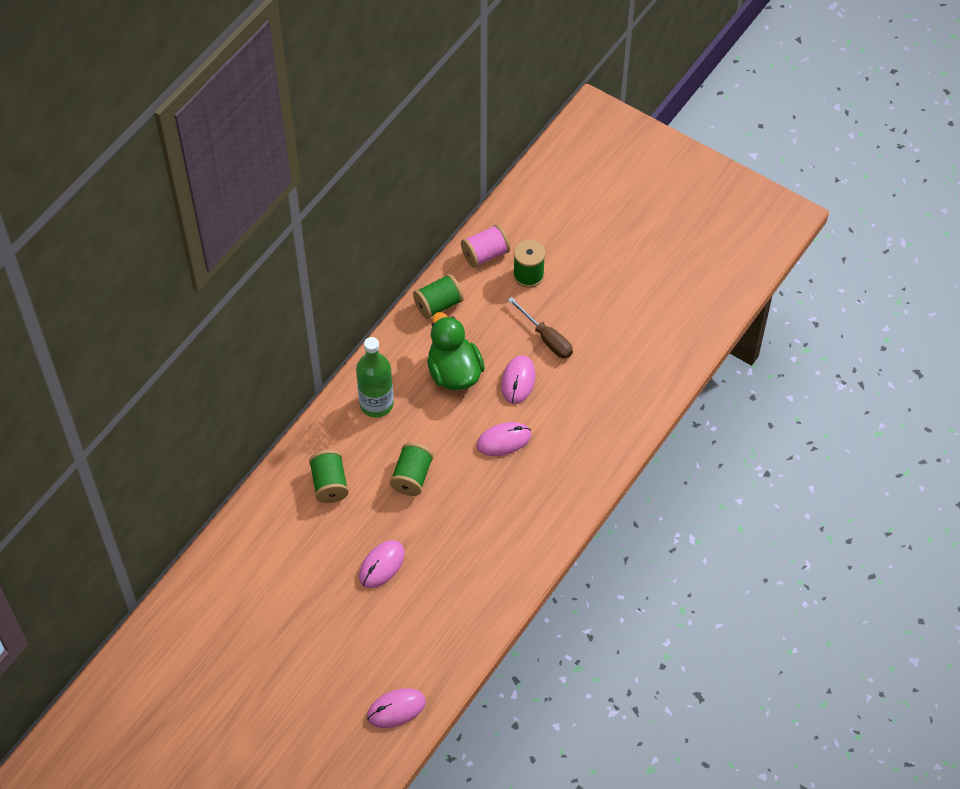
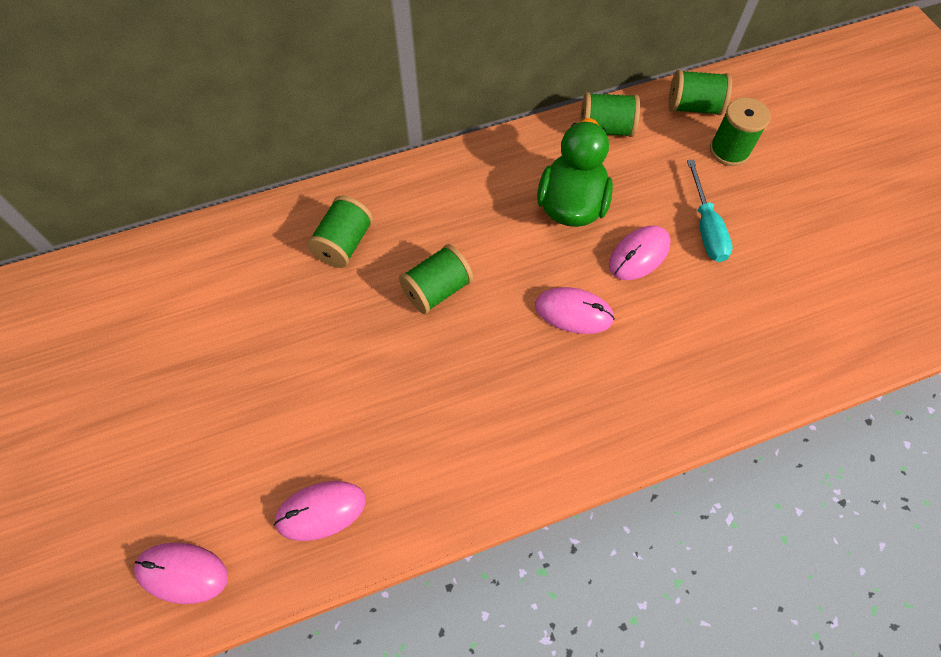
camera: 35 degrees right, 5 degrees up
(376, 404) = (462, 190): green bottle -> none
(381, 565) = (321, 370): pink mouse -> pink mouse (321, 511)
(485, 254) = (693, 107): pink spool -> green spool
(546, 338) = (705, 227): brown screwdriver -> turquoise screwdriver

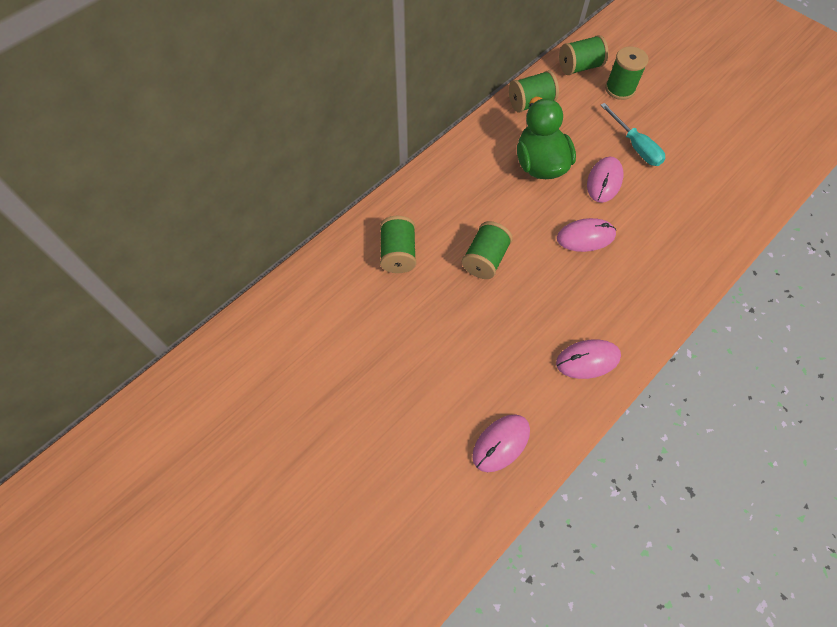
camera: 25 degrees left, 0 degrees up
(182, 573) = (431, 531): pink mouse -> pink mouse (587, 360)

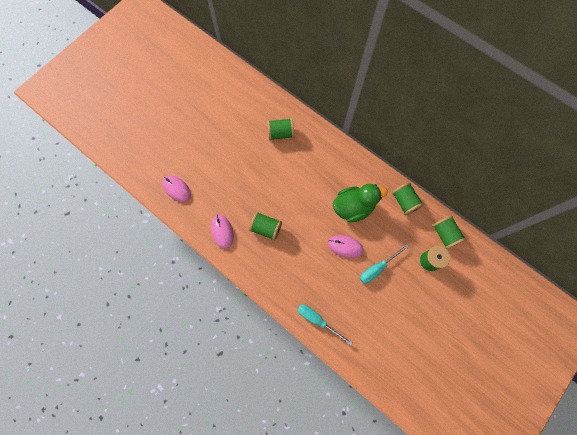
camera: 85 degrees right, 10 degrees up
(485, 259) = (281, 178): green spool -> green spool (266, 228)
(585, 237) = (301, 233): pink mouse -> none
(724, 227) = (317, 320): none -> turquoise screwdriver

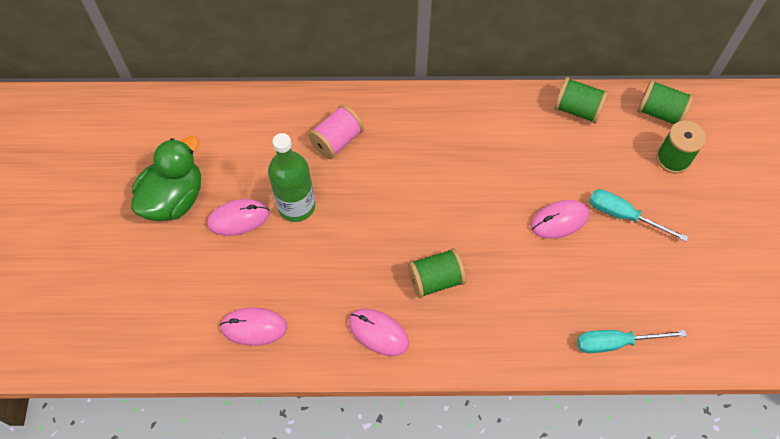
camera: 40 degrees left, 10 degrees down
(210, 137) = (238, 218): none -> pink mouse
(238, 150) = (296, 206): none -> green bottle
(280, 133) = (337, 140): green spool -> pink spool
(353, 207) = (522, 164): green duck -> green duck (174, 199)
(377, 268) = (623, 215): turquoise screwdriver -> turquoise screwdriver turned 105 degrees clockwise

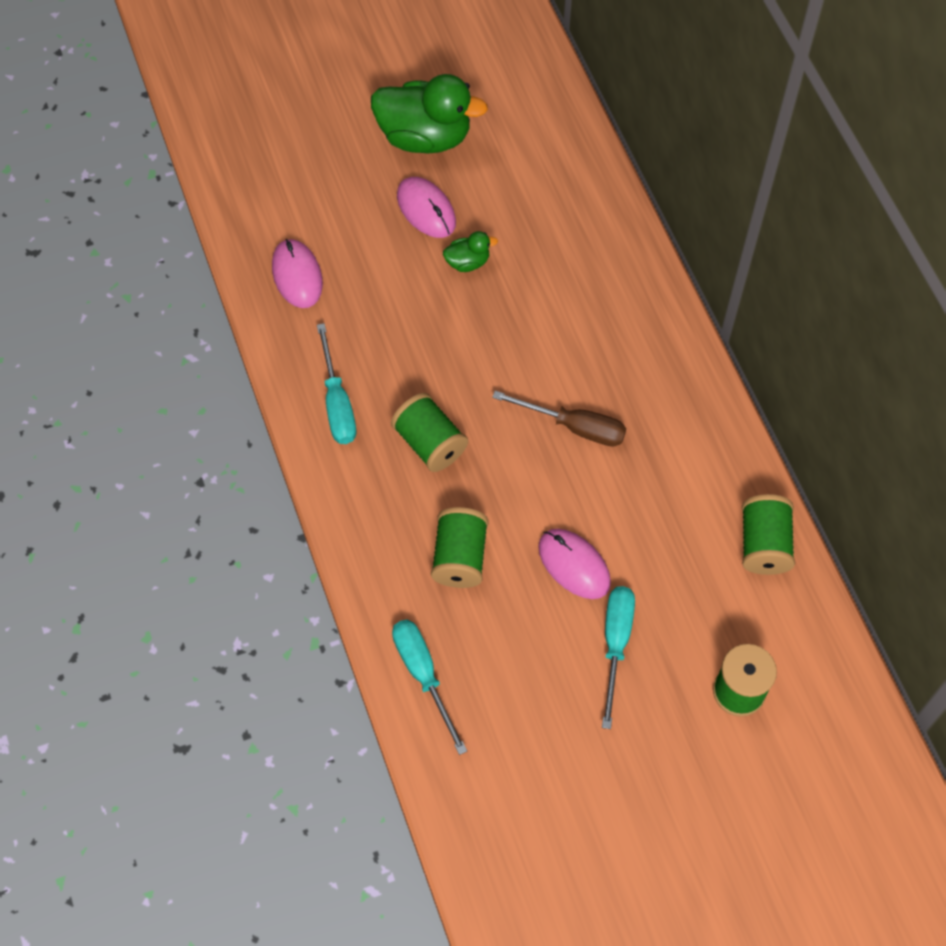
camera: 70 degrees right, 0 degrees up
(296, 206) = (468, 262): green bottle -> green duck
(337, 140) = (579, 273): pink spool -> none
(378, 333) = (337, 403): pink mouse -> turquoise screwdriver
(456, 184) = (574, 427): none -> brown screwdriver
(660, 112) = (812, 657): green spool -> green spool (460, 557)

